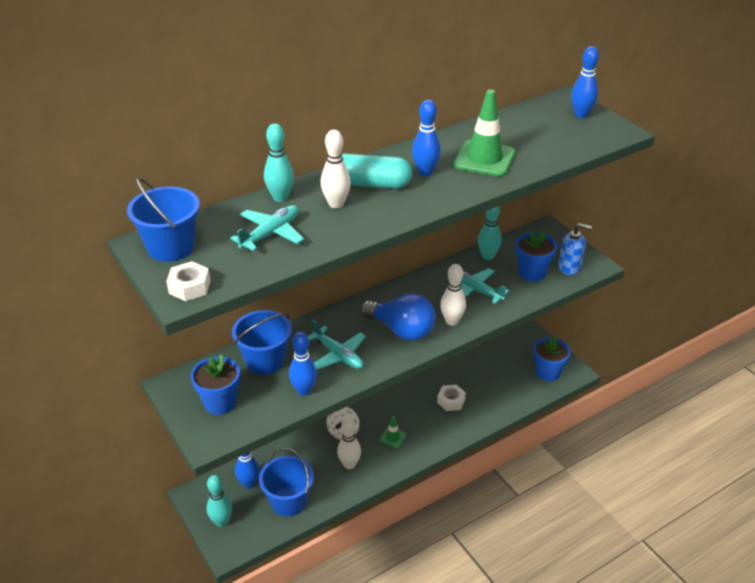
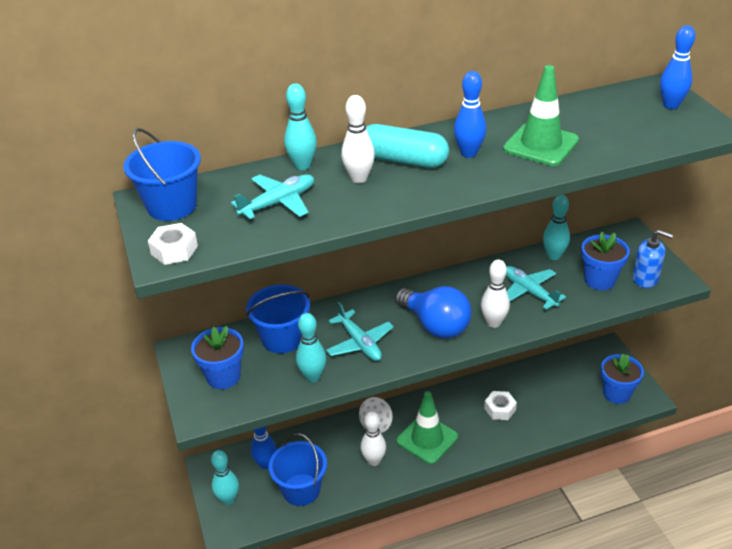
camera: 15 degrees right, 0 degrees up
(304, 391) = (313, 376): blue bowling pin -> turquoise bowling pin
(393, 437) = (427, 439): green traffic cone -> green traffic cone, size x2.02

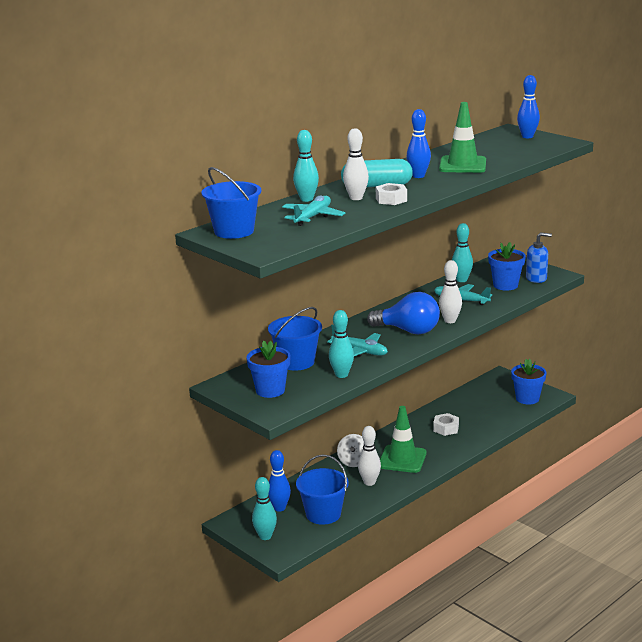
camera: 25 degrees left, 15 degrees down
(174, 250) = (266, 248): white nut -> white nut (391, 199)

